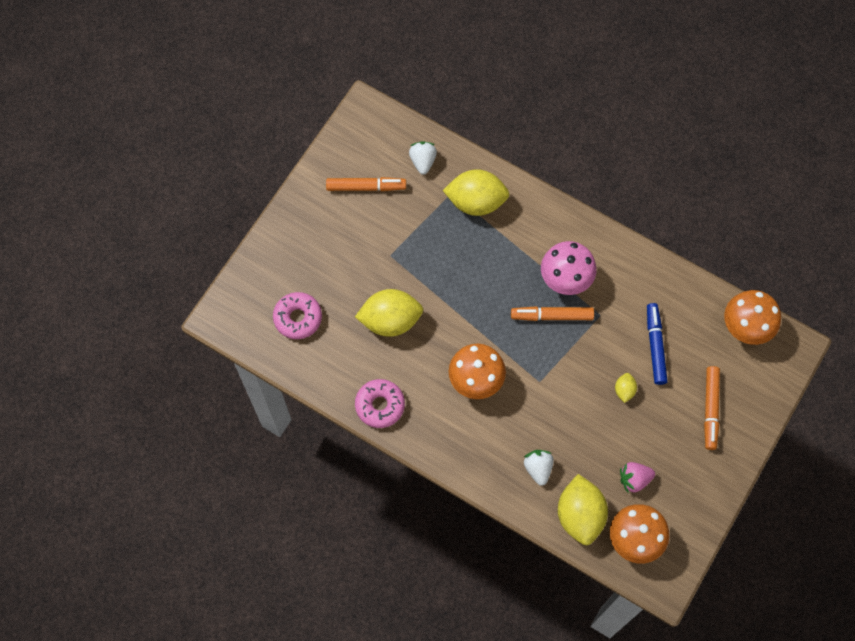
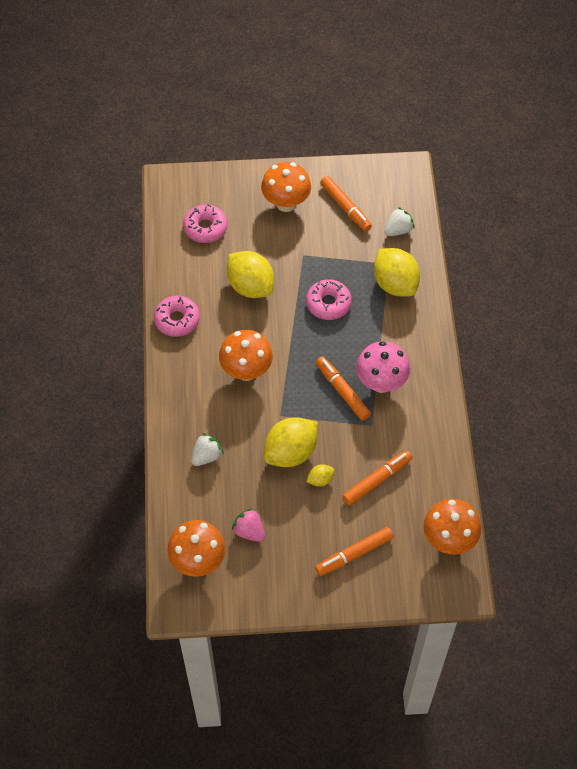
camera: 55 degrees right, 10 degrees down
(323, 233) = (286, 203): none -> orange mushroom
(456, 268) = (328, 303): none -> pink donut
(580, 515) = (190, 508): yellow lemon -> yellow lemon (291, 452)
(655, 346) = (377, 480): blue marker -> orange marker

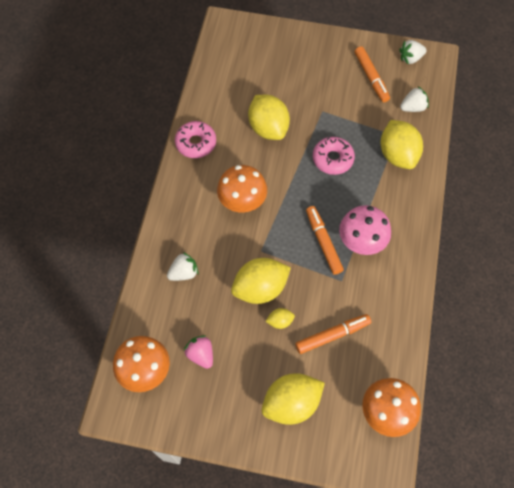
camera: 15 degrees right, 5 degrees up
(205, 228) = (244, 69): pink donut -> none
(286, 203) = (320, 63): orange mushroom -> none
(354, 554) = (291, 403): orange marker -> yellow lemon
(382, 177) = (410, 58): none -> white strawberry

